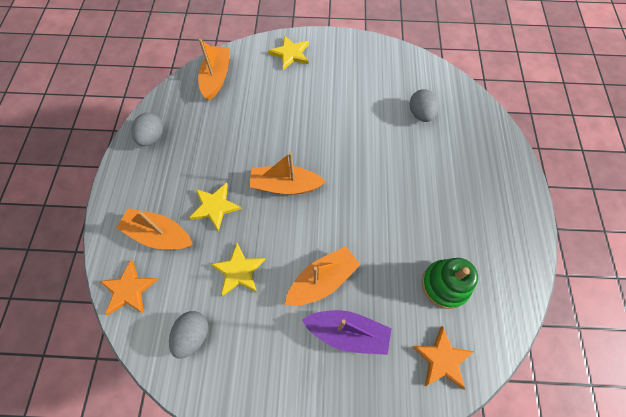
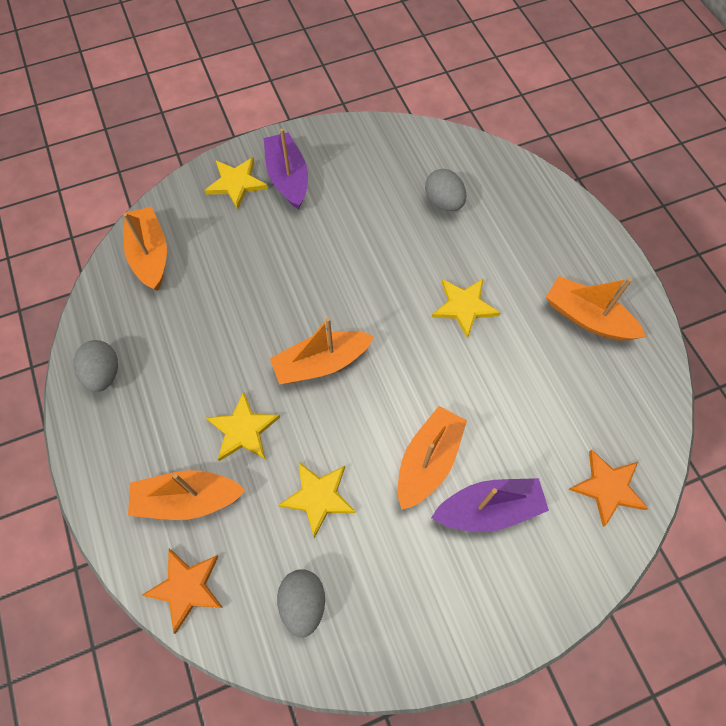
camera: 25 degrees left, 0 degrees up
(324, 62) = (288, 178): none -> purple boat
(399, 188) = (464, 307): none -> yellow star
(445, 285) = (571, 400): green stacking toy -> none
(486, 232) = (587, 318): none -> orange boat

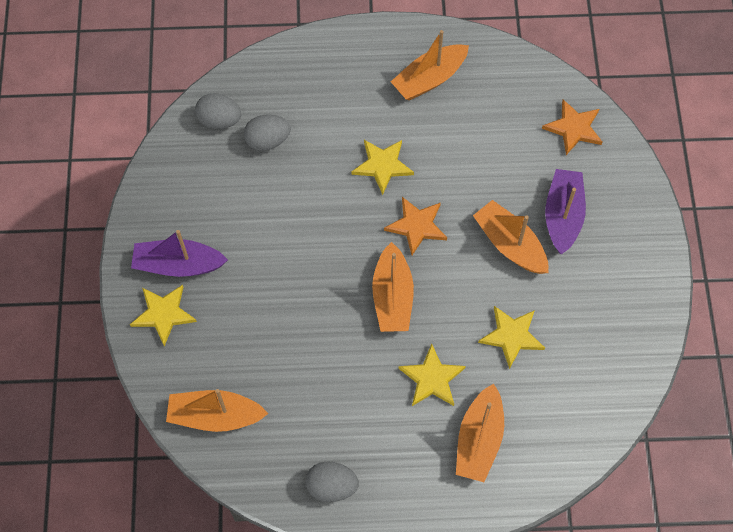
camera: 70 degrees left, 0 degrees up
(186, 588) = (552, 458): orange star -> orange star (416, 226)
(303, 603) = (592, 373): grey egg -> grey egg (219, 120)

